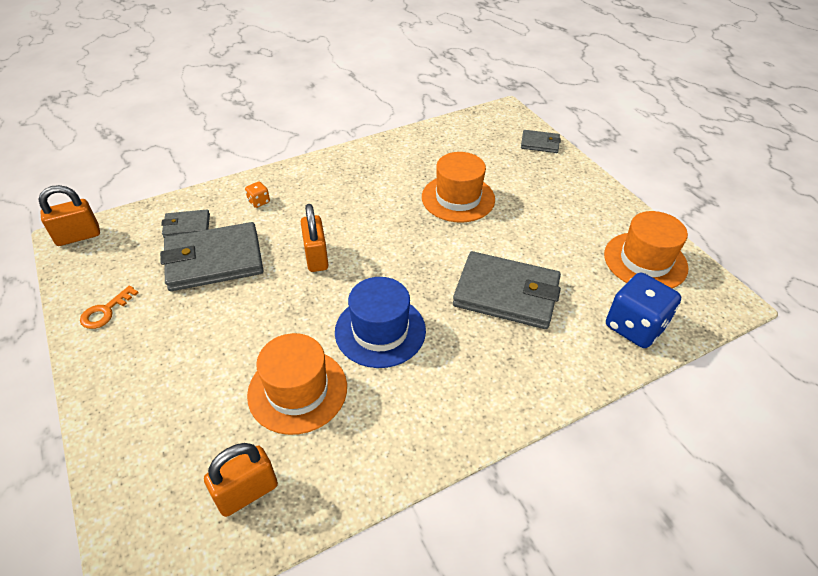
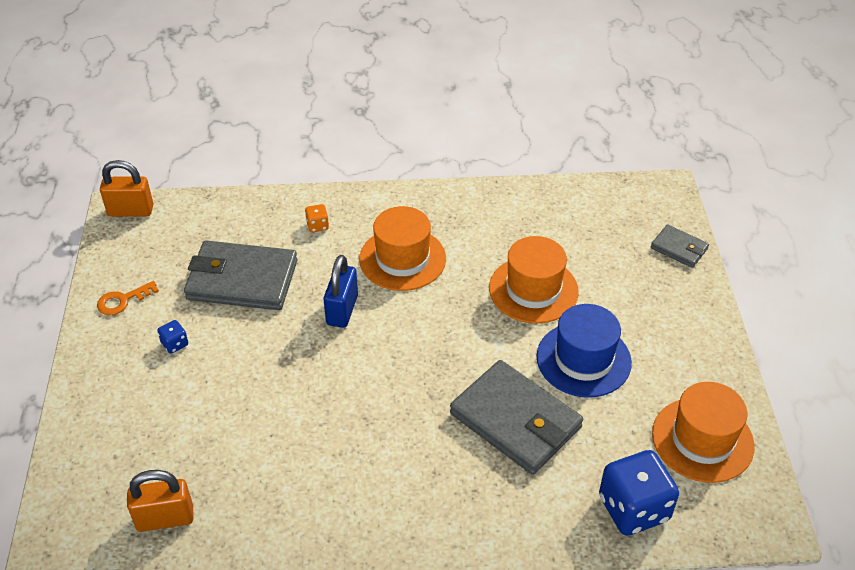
camera: 25 degrees right, 0 degrees up
(176, 331) = (175, 344): none -> blue dice
(187, 226) = (234, 232): grey wallet -> none
(297, 390) = (253, 443): orange hat -> orange hat (402, 259)
(316, 257) = (342, 310): orange padlock -> blue padlock
(380, 331) = (362, 413): blue hat -> blue hat (583, 359)

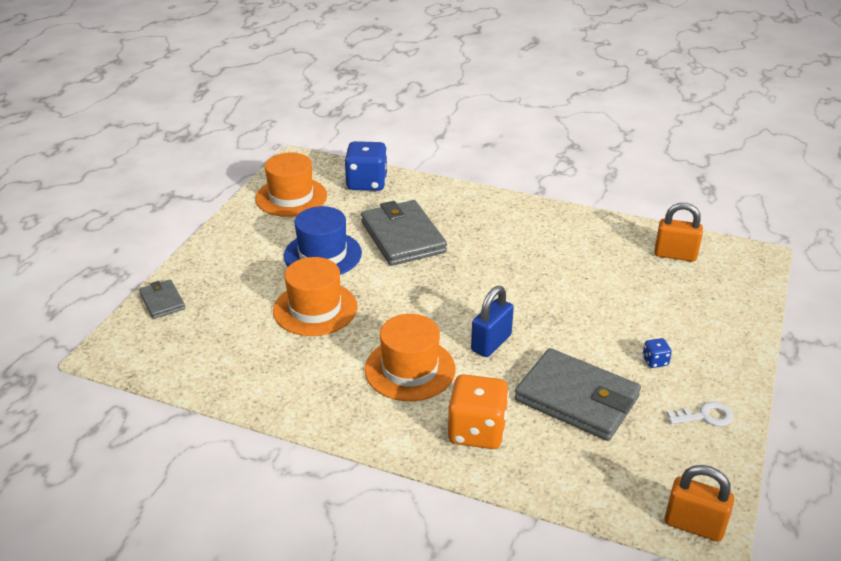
camera: 155 degrees left, 10 degrees down
(122, 300) = (705, 416): orange key -> white key
(317, 225) = (477, 431): orange dice -> orange dice, size x2.27

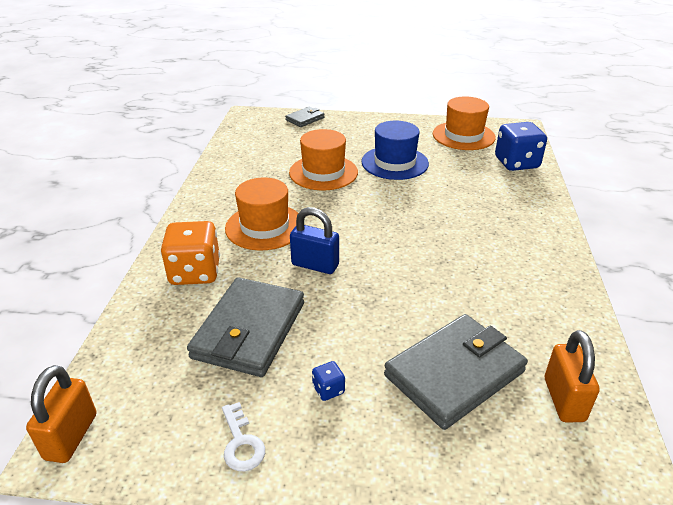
camera: 75 degrees right, 0 degrees up
(403, 237) = (446, 194): grey wallet -> grey wallet (454, 373)

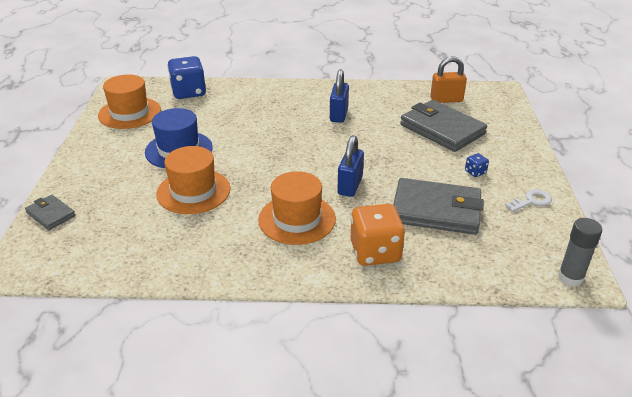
camera: 95 degrees left, 0 degrees up
(71, 436) = (570, 278): orange padlock -> grey glue stick
(484, 268) = (338, 115): none -> blue padlock

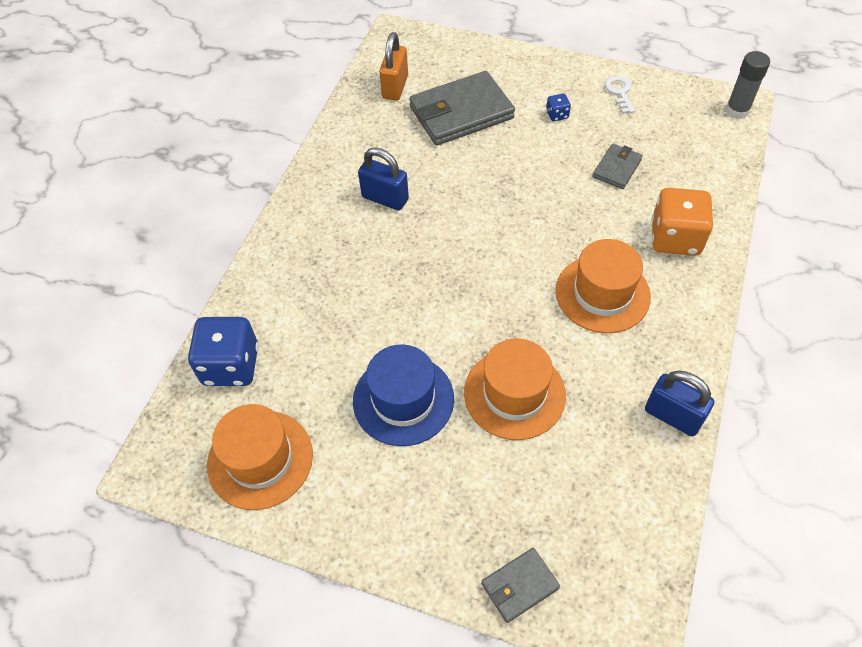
camera: 70 degrees left, 20 degrees up
(350, 186) = (550, 228): blue padlock -> blue padlock (672, 416)
(436, 210) = (617, 168): grey wallet -> grey wallet, size x0.50

